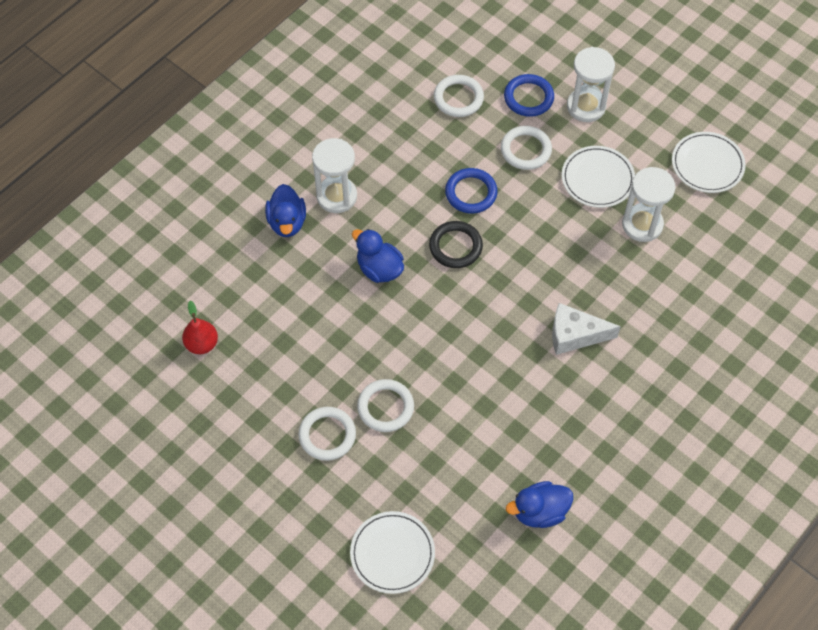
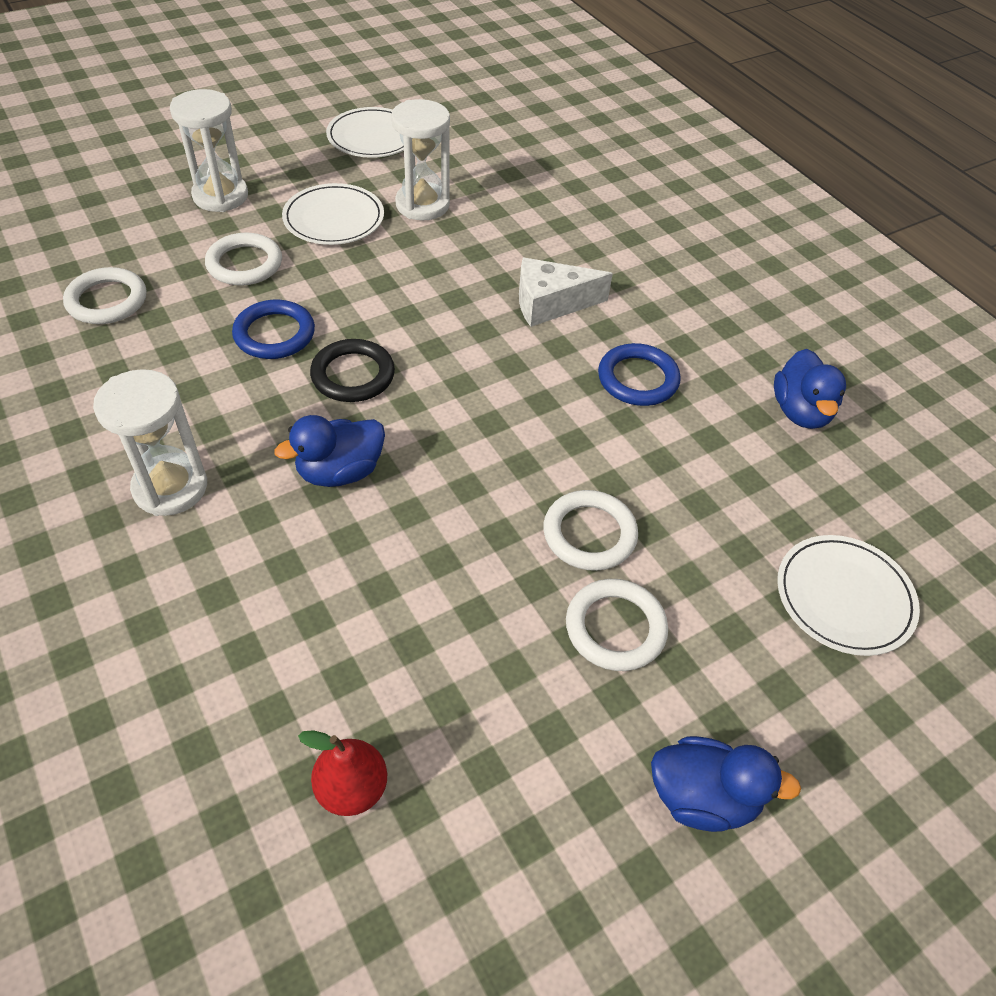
camera: 75 degrees left, 10 degrees down
(287, 222) = (173, 571): blue duck -> blue duck (703, 797)
(528, 98) = (165, 237): blue ring -> blue ring (638, 379)
(575, 335) = (550, 304): white cheese -> white cheese turned 60 degrees clockwise

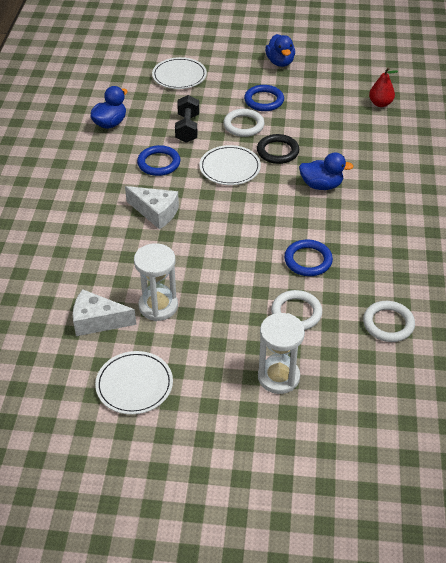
camera: 140 degrees left, 5 degrees down
(170, 487) = (397, 210): white hourglass -> none
(334, 218) = (220, 322): white plate -> white plate (230, 167)
(353, 375) = (284, 222): black ring -> black ring (277, 151)
(472, 167) = (97, 321): none -> white cheese
(615, 628) = (264, 100): white ring -> blue ring
(675, 470) = (187, 128): none -> black dumbbell
(703, 797) = (280, 62): blue duck -> blue duck turned 150 degrees counterclockwise

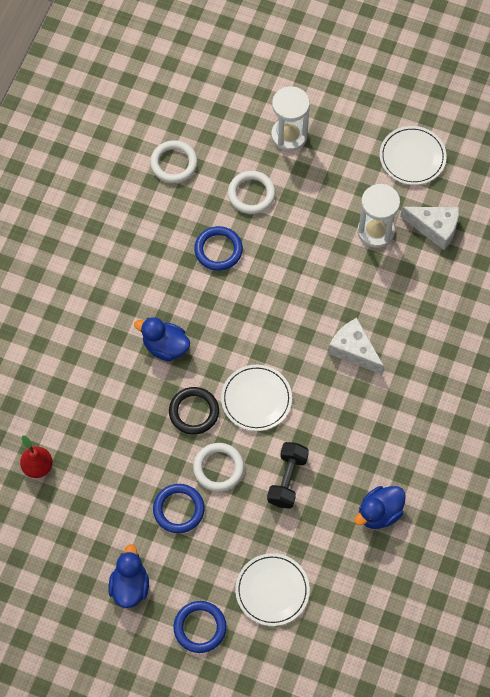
camera: 165 degrees left, 20 degrees up
(159, 163) = (335, 426): blue ring -> blue ring (200, 627)

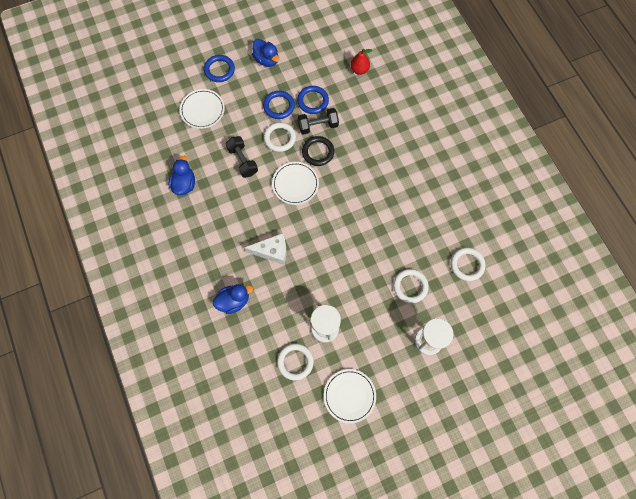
camera: 135 degrees right, 5 degrees up
(160, 442) = (318, 126): none -> black dumbbell
(165, 346) = (364, 169): blue duck -> blue duck (234, 301)
(218, 250) = (393, 240): blue ring -> blue ring (313, 101)
(435, 228) = (295, 362): white cheese -> white ring

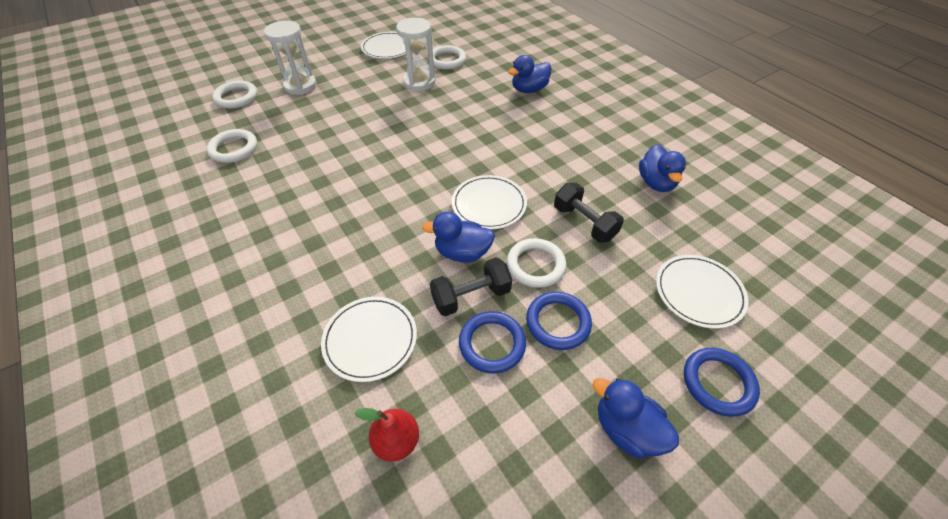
camera: 170 degrees right, 20 degrees down
(272, 251) = (499, 132): white cheese -> none
(318, 152) = (462, 253): black ring -> blue duck
(369, 112) = (370, 339): none -> white plate
(410, 286) = (316, 122): white ring -> white ring (236, 97)

